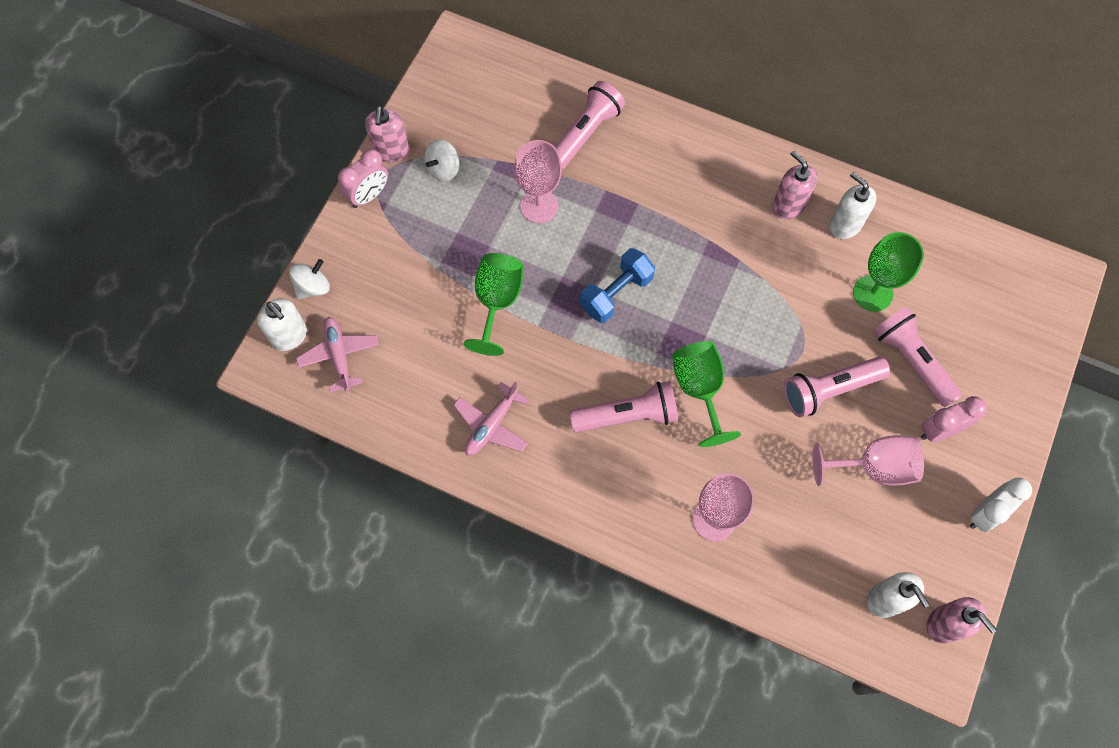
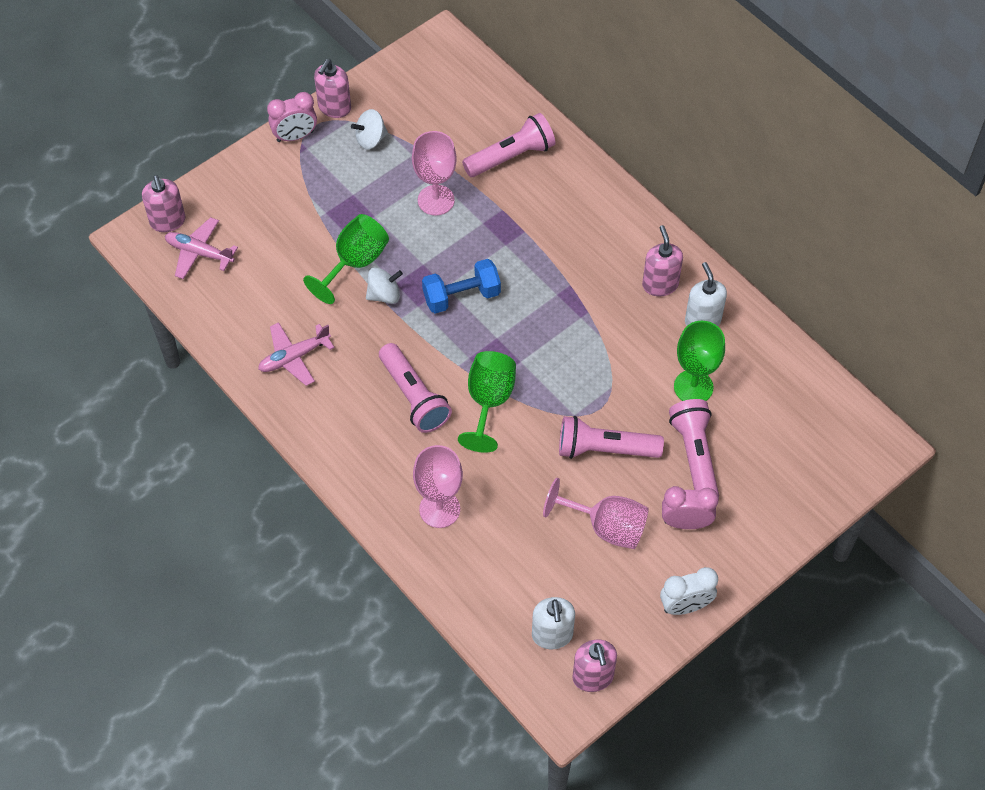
camera: 25 degrees right, 10 degrees down
(289, 336) = (168, 221): white soap dispenser -> pink soap dispenser
(313, 287) = (208, 191): white spinning top -> white spinning top (384, 295)
(339, 356) = (199, 253): pink plane -> pink plane turned 75 degrees counterclockwise
(627, 415) = (413, 397): pink flashlight -> pink flashlight turned 45 degrees clockwise

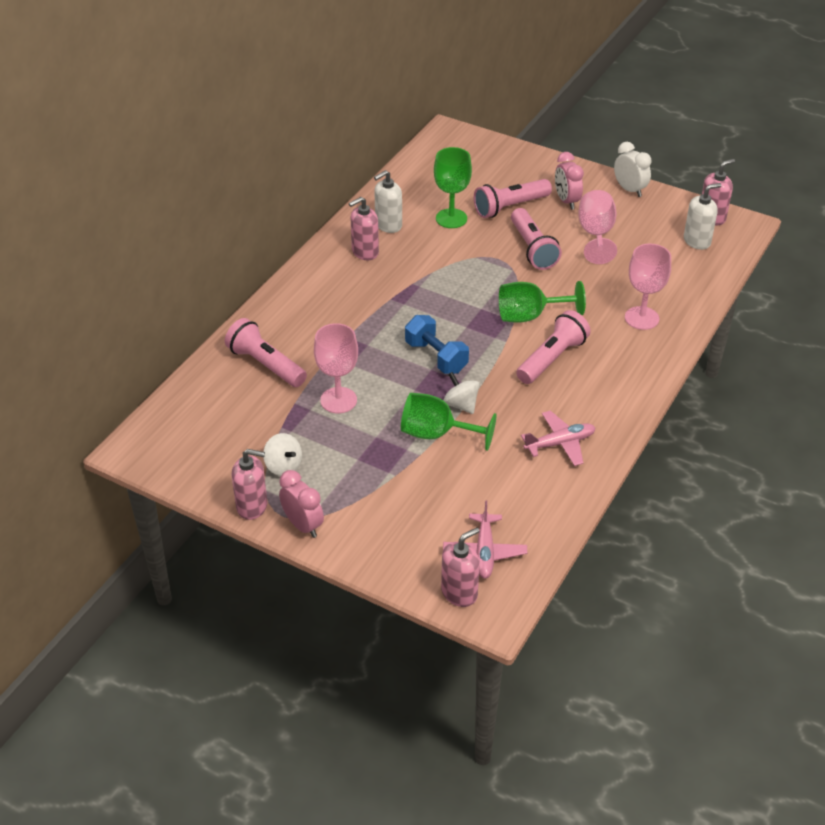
camera: 110 degrees left, 15 degrees down
(294, 357) = (560, 443): pink plane -> pink plane turned 60 degrees counterclockwise

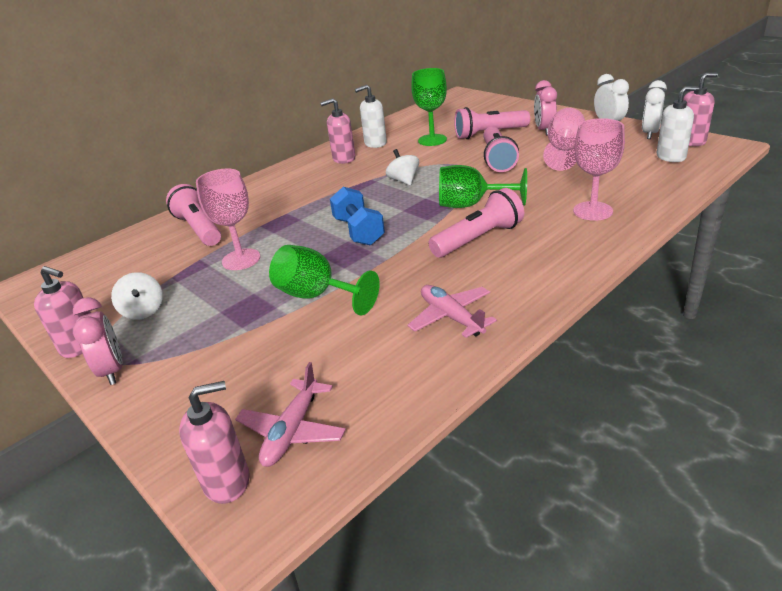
camera: 20 degrees right, 10 degrees down
(461, 405) = (359, 272): white spinning top -> white spinning top (404, 180)
(560, 443) = (451, 317): pink plane -> pink plane turned 120 degrees counterclockwise
(672, 206) = (650, 134): none -> white clock

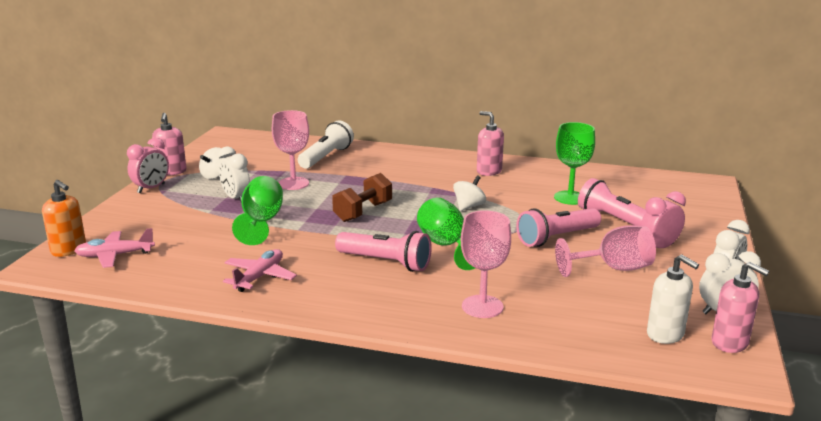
camera: 55 degrees right, 10 degrees down
(199, 229) = (326, 157): pink flashlight -> white flashlight
(227, 481) = (69, 250): pink soap dispenser -> orange soap dispenser
(232, 304) = (236, 198): none -> white clock
(358, 231) = (363, 212): blue dumbbell -> brown dumbbell
(375, 143) = (535, 175): white soap dispenser -> none

